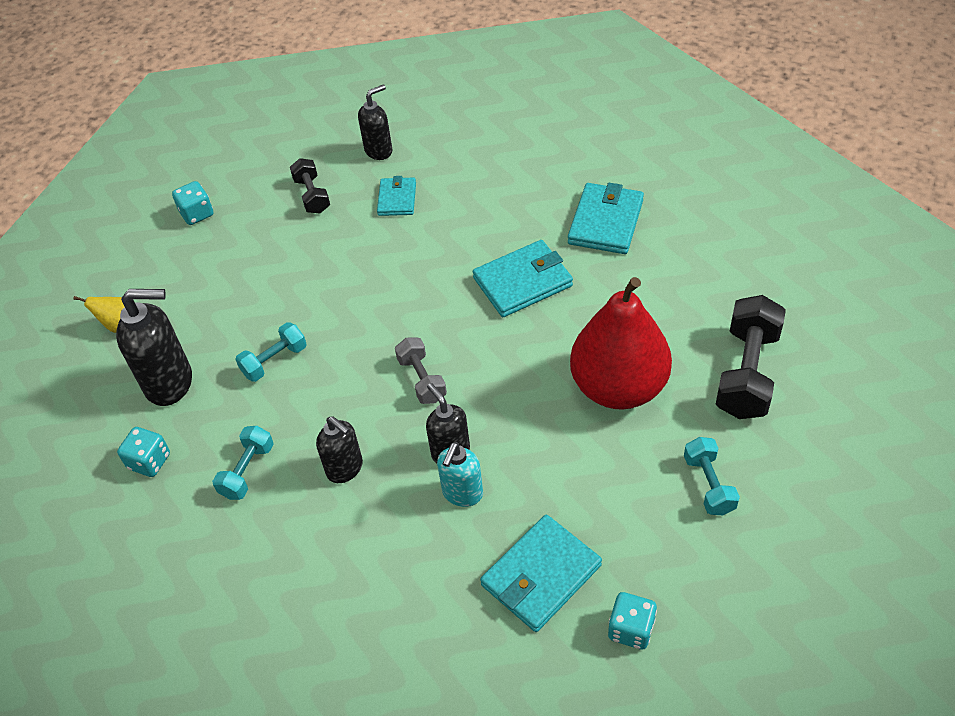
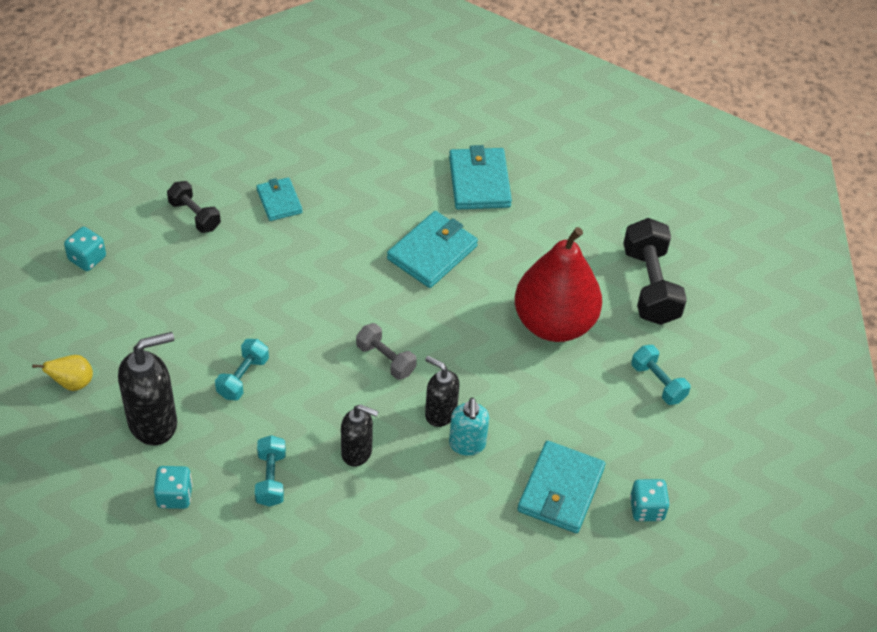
camera: 30 degrees left, 0 degrees up
(379, 150) = (237, 158): black soap dispenser -> none

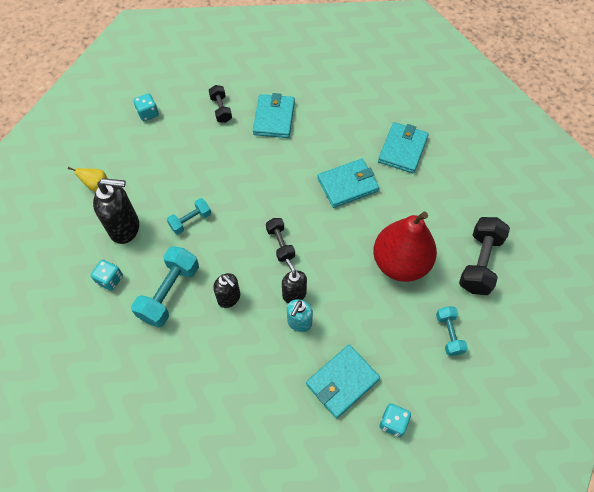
camera: 30 degrees right, 10 degrees up
(271, 478) = (169, 293): turquoise dumbbell -> turquoise dumbbell, size x1.72
(279, 201) = (274, 118): turquoise wallet -> turquoise wallet, size x1.62
(385, 359) = (280, 244): grey dumbbell -> black dumbbell

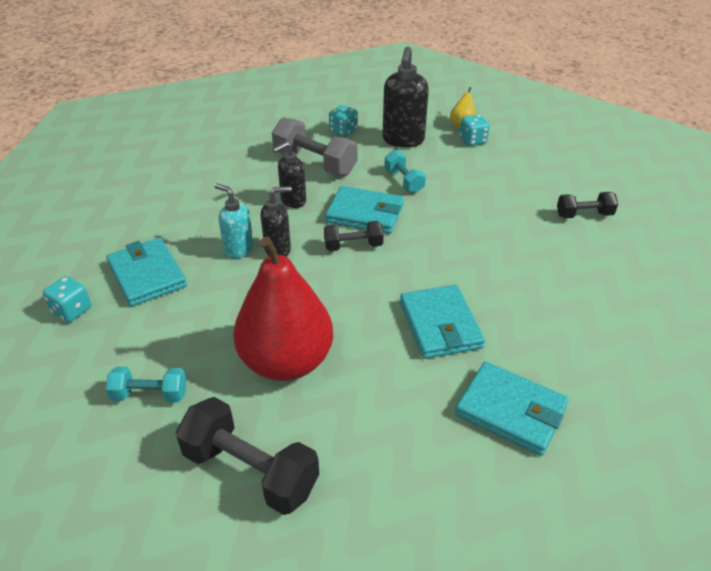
camera: 100 degrees right, 20 degrees down
(148, 113) = (570, 159): turquoise dice -> turquoise dice (473, 140)
(169, 293) = (315, 163): turquoise dumbbell -> grey dumbbell
(274, 118) = (572, 262): turquoise wallet -> turquoise wallet (365, 213)

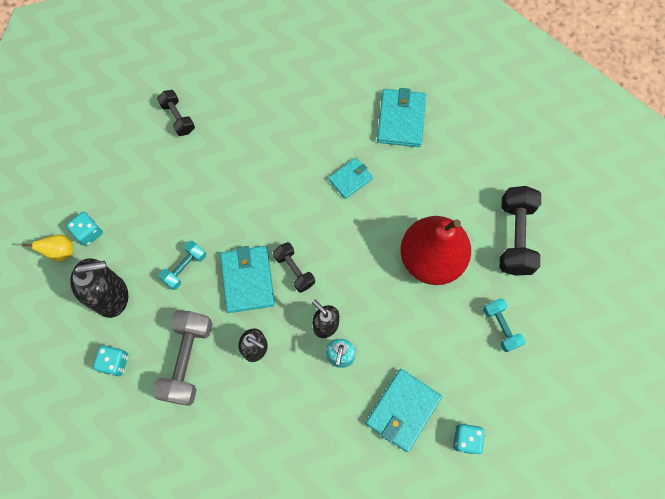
camera: 115 degrees left, 30 degrees up
(440, 325) = (350, 179): turquoise wallet -> turquoise wallet, size x0.62

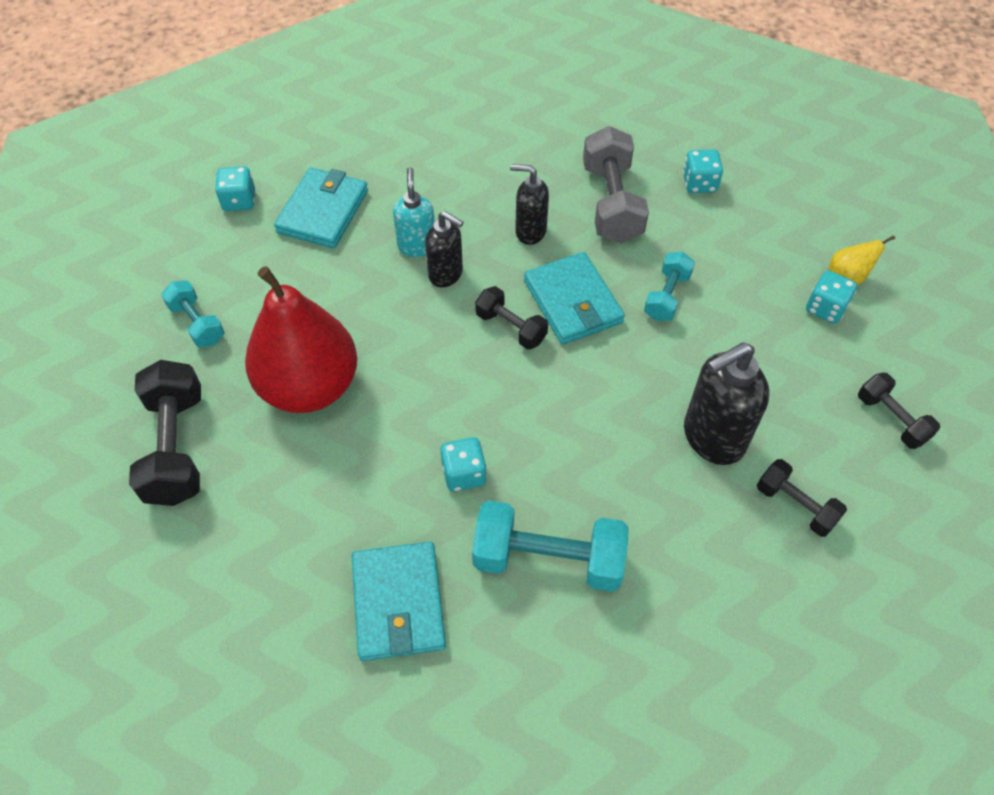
camera: 165 degrees right, 15 degrees down
(97, 151) = (891, 419): none -> black dumbbell
(112, 296) = (745, 245): black soap dispenser -> black soap dispenser (712, 438)
(319, 122) = (548, 559): none -> turquoise dumbbell
(350, 179) = (464, 474): turquoise wallet -> turquoise dice

